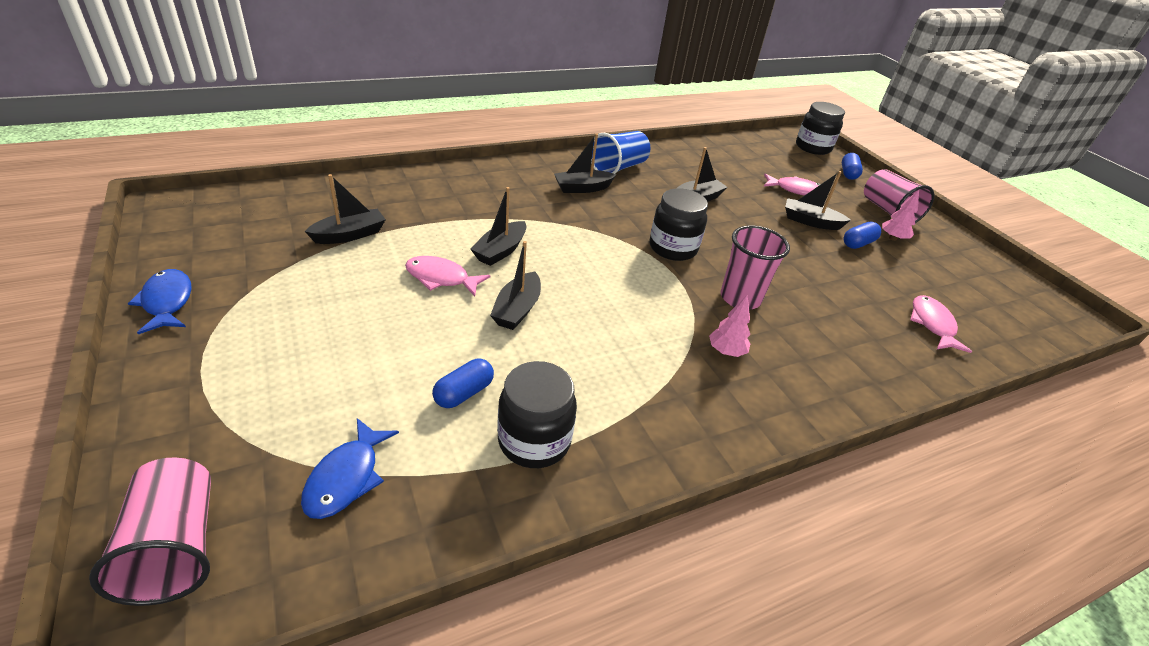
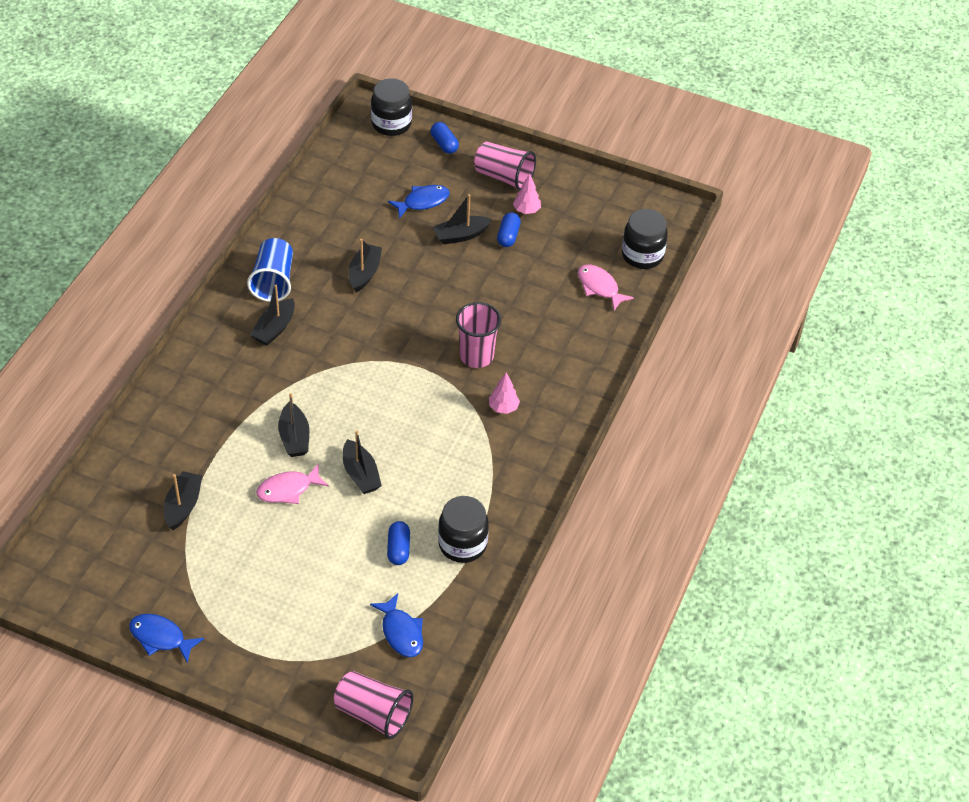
camera: 40 degrees left, 10 degrees up
(673, 248) = (397, 342): black jar -> black jar (642, 255)
(795, 190) = (422, 202): pink fish -> blue fish

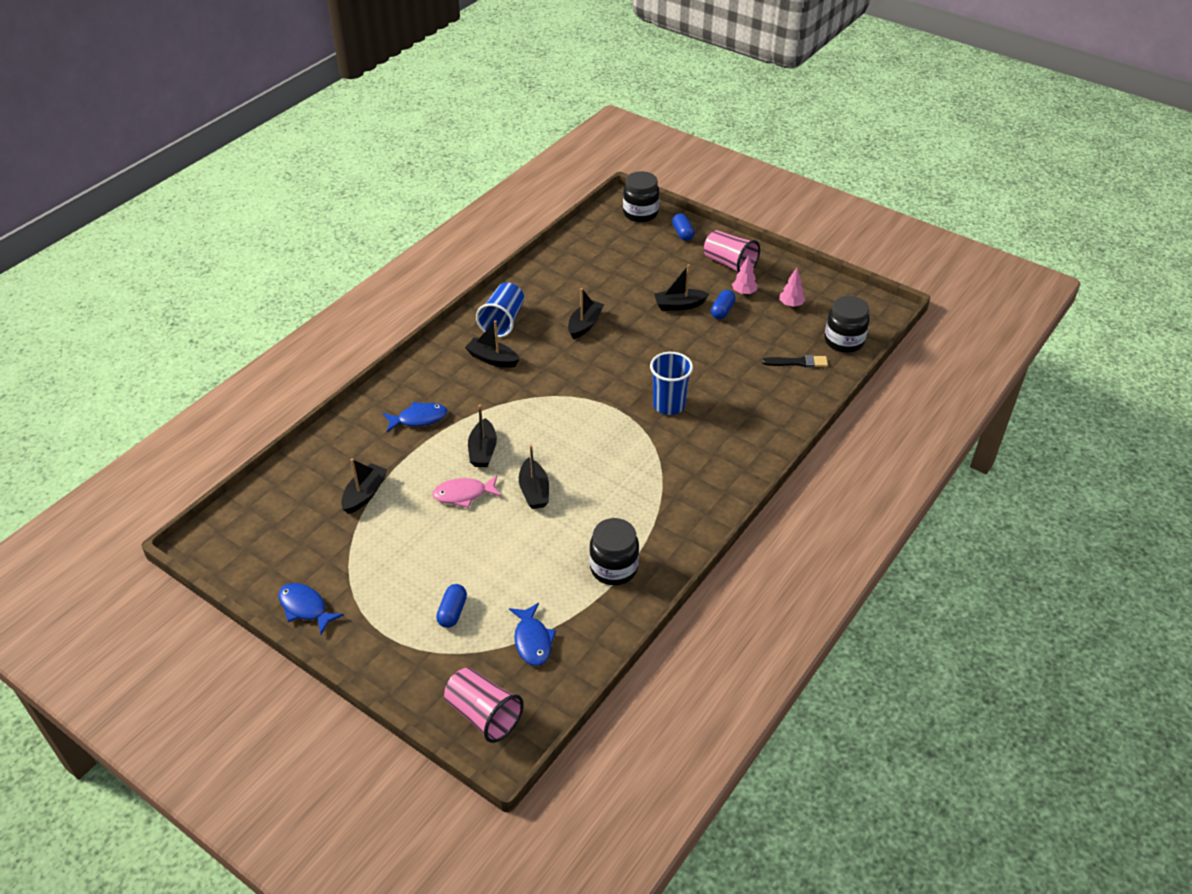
camera: 15 degrees right, 5 degrees down
(274, 328) = (492, 359): black boat -> black boat turned 75 degrees clockwise
(398, 549) = (551, 563): blue capsule -> blue capsule (452, 612)
(422, 202) = (652, 275): blue fish -> blue fish (419, 419)
(476, 356) = (669, 405): pink cup -> blue cup
(503, 408) = (683, 452): pink tree -> pink tree (791, 305)
(599, 287) = (798, 362): pink fish -> black brush

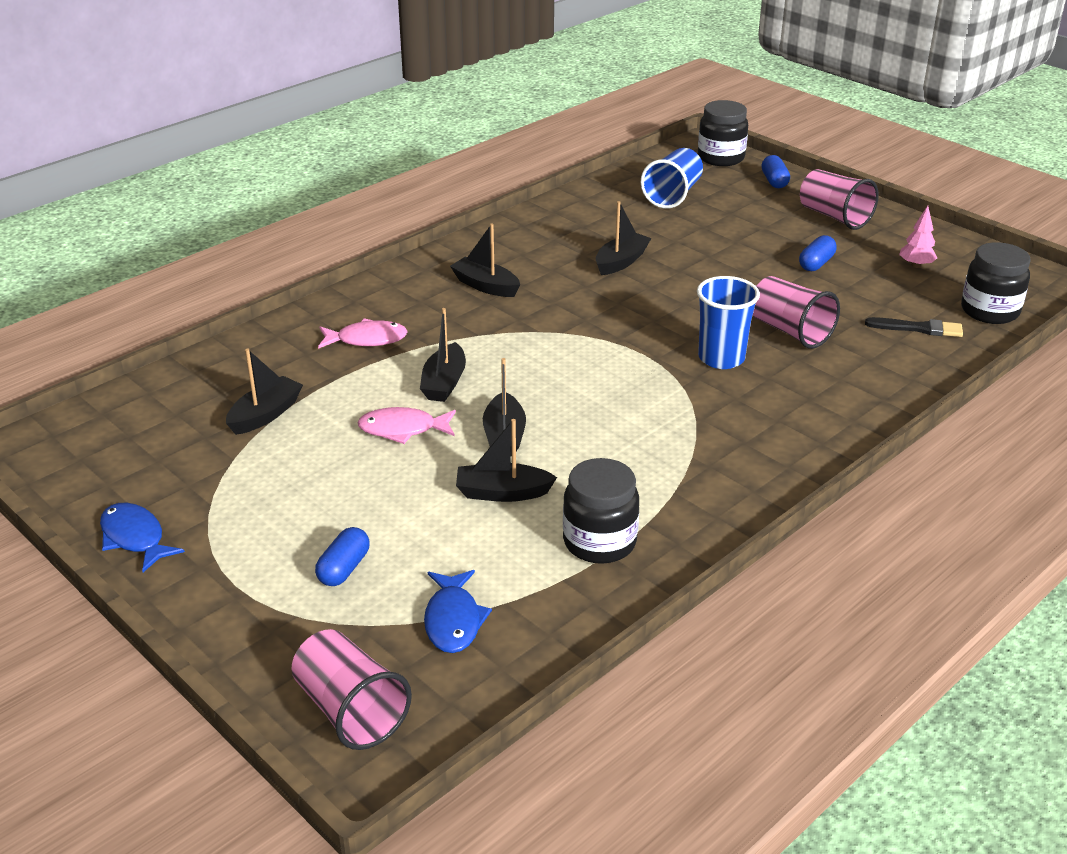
camera: 10 degrees right, 10 degrees down
(419, 419) = (367, 339): blue fish -> pink fish
(503, 321) = (510, 249): blue cup -> blue cup (673, 195)
(679, 305) = (756, 253): black boat -> black boat (502, 492)
(712, 375) = (789, 331): none -> pink cup
(744, 292) = (850, 247): pink tree -> none

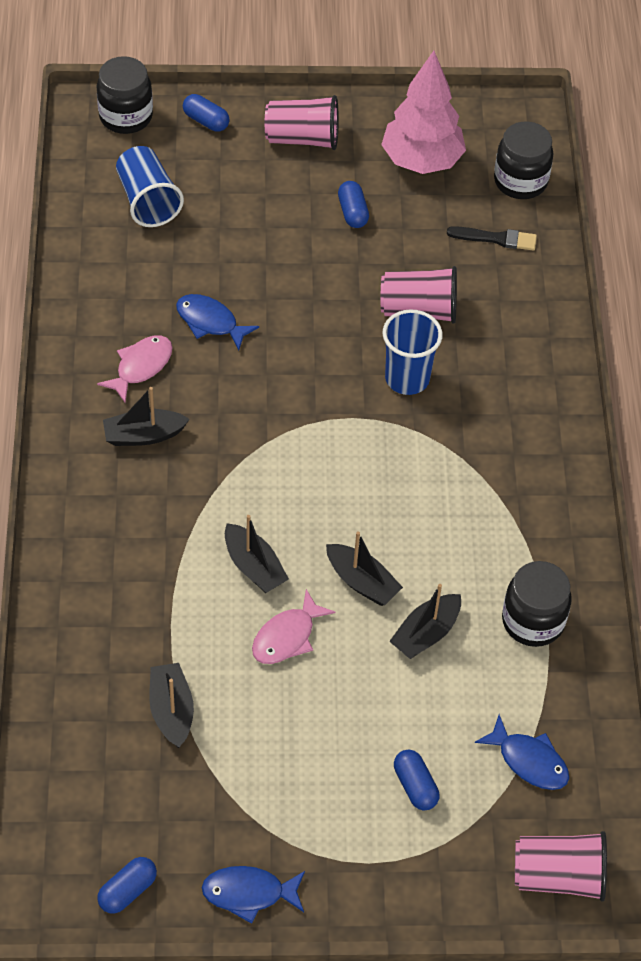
camera: 50 degrees left, 20 degrees up
(75, 479) = (127, 891): none -> blue capsule
(367, 339) = (135, 571): pink fish -> pink fish (141, 367)
(621, 262) = (210, 322): black boat -> blue fish
(916, 265) = (422, 161): pink tree -> pink tree, size x2.27
(918, 328) = (496, 239): black brush -> black brush turned 45 degrees clockwise

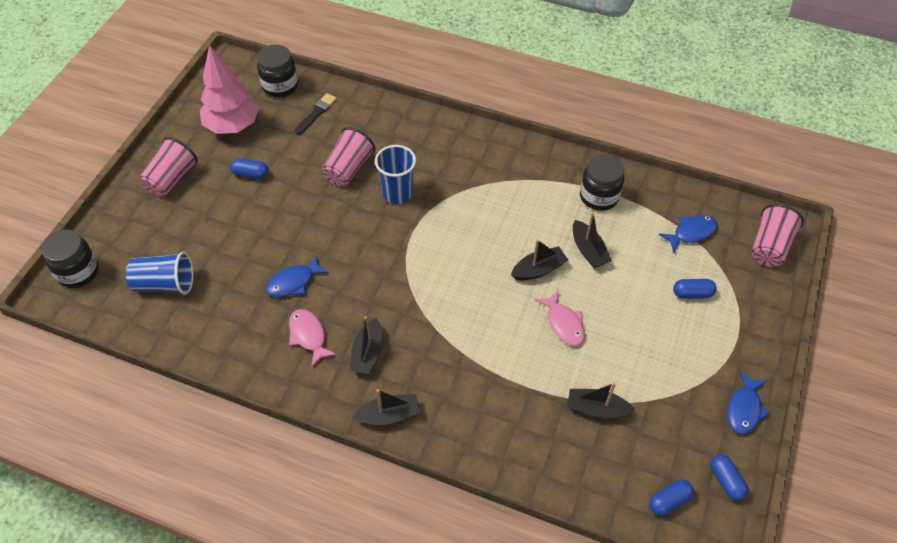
camera: 65 degrees left, 0 degrees up
(206, 121) = (117, 226): blue capsule -> blue capsule (669, 501)
(254, 567) = (503, 324): black boat -> black boat (389, 415)

